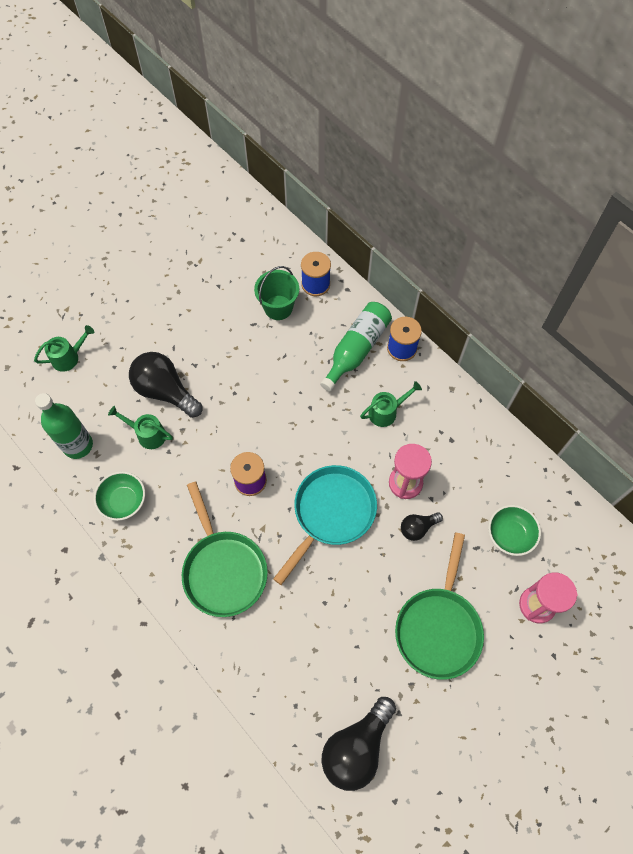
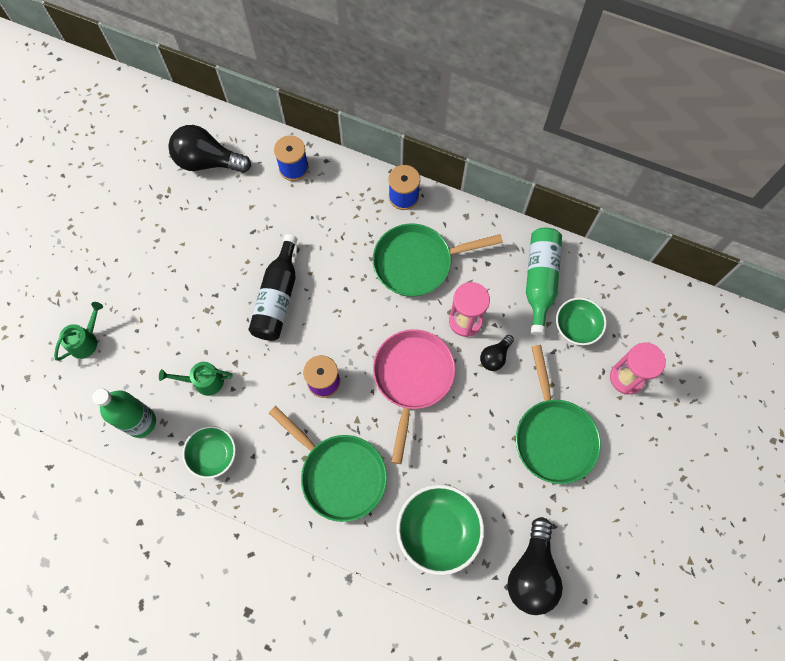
camera: 25 degrees left, 5 degrees up
(165, 391) = (200, 333): black light bulb -> black light bulb (207, 161)
(246, 389) = (277, 297): none -> black bottle
(278, 307) = (269, 205): green bucket -> none
(287, 664) = (438, 531): none -> green bowl
(331, 513) = (412, 378): turquoise pan -> pink pan
(356, 349) = (362, 215): green bottle -> green bottle (540, 281)
(386, 412) = (418, 262): green watering can -> green pan

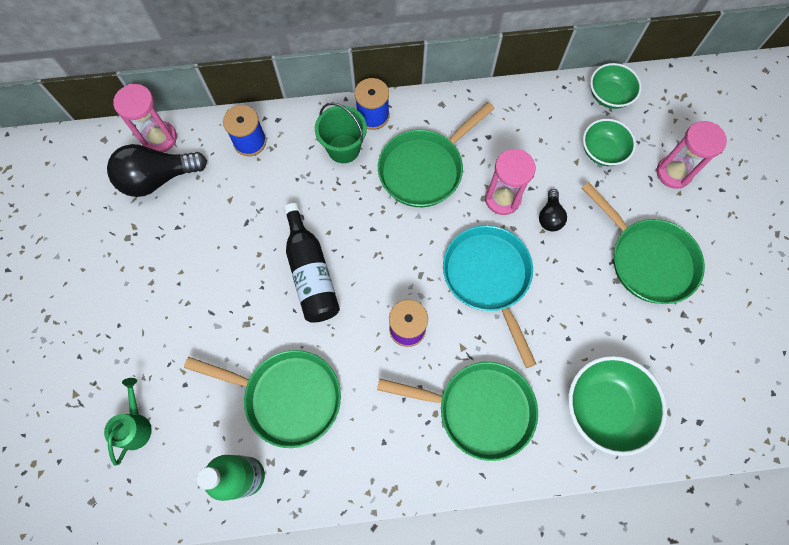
camera: 30 degrees left, 0 degrees up
(203, 381) = (287, 397): green watering can -> green pan
(213, 455) = (343, 464): green bowl -> green bowl (609, 96)
(227, 129) = (159, 138): none -> pink hourglass
(363, 212) = (343, 148): none -> green bucket
(412, 378) = (488, 278): pink pan -> turquoise pan
(532, 572) = (712, 395): black light bulb -> none
(540, 281) = (544, 128): green bottle -> none

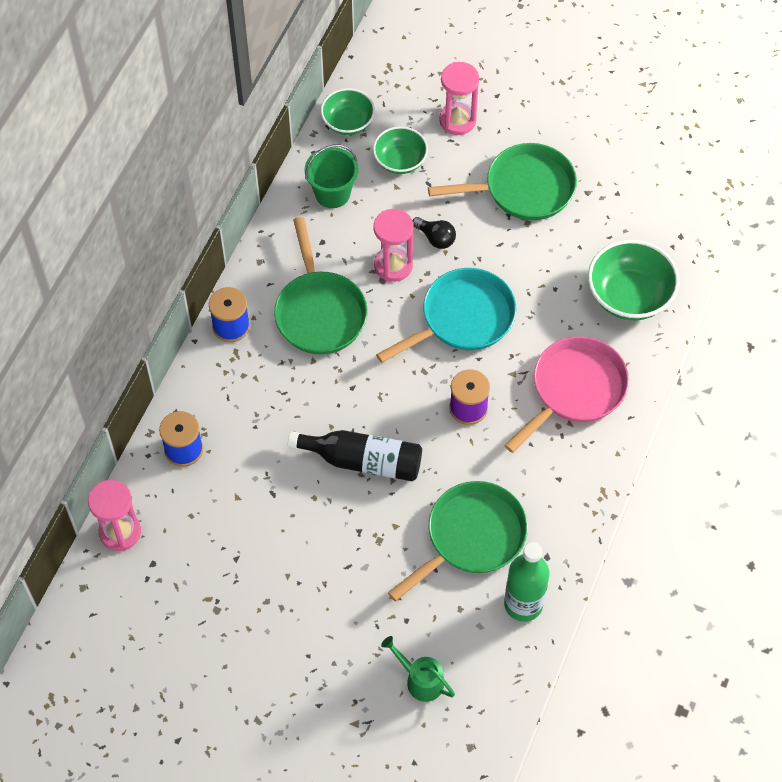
camera: 60 degrees left, 10 degrees down
(158, 179) = (168, 553): black light bulb -> none
(343, 148) = (250, 369): green bucket -> green bucket (332, 193)
(479, 409) = (574, 390): green pan -> pink pan
(488, 278) = (462, 318): turquoise pan -> turquoise pan turned 135 degrees clockwise

